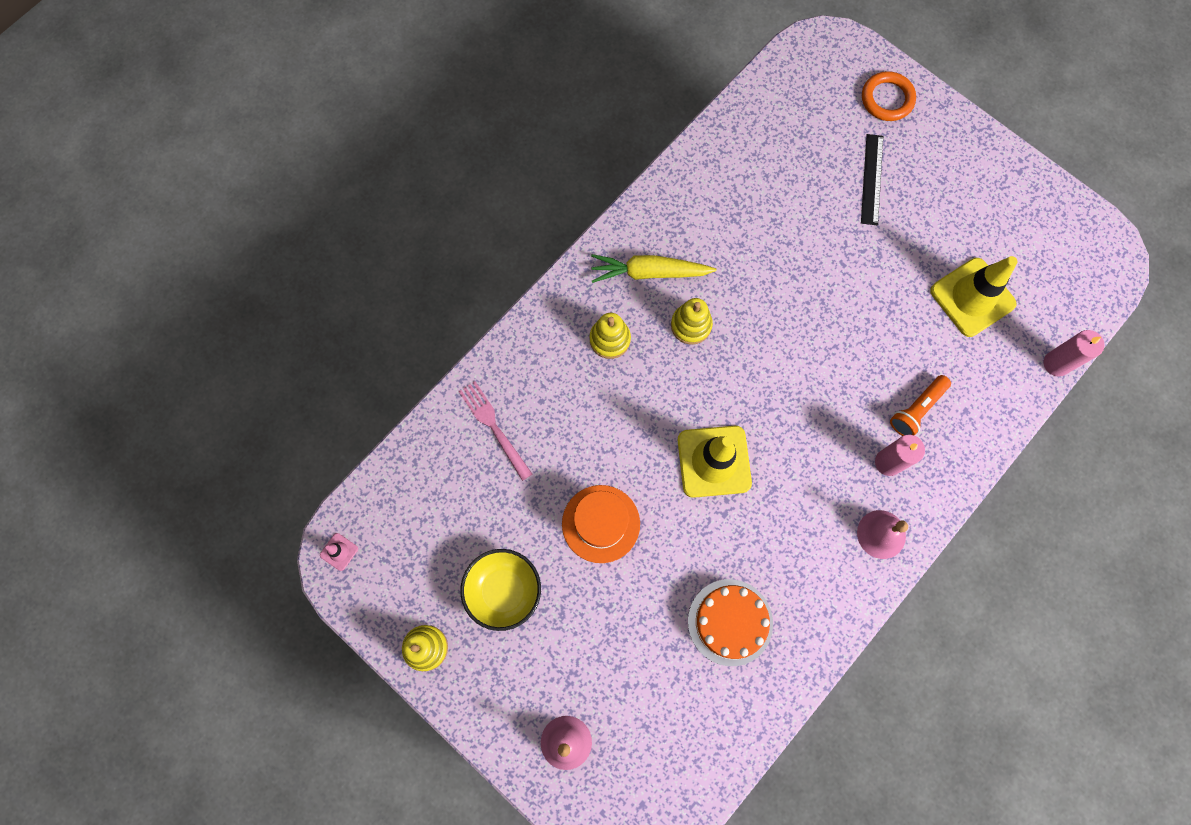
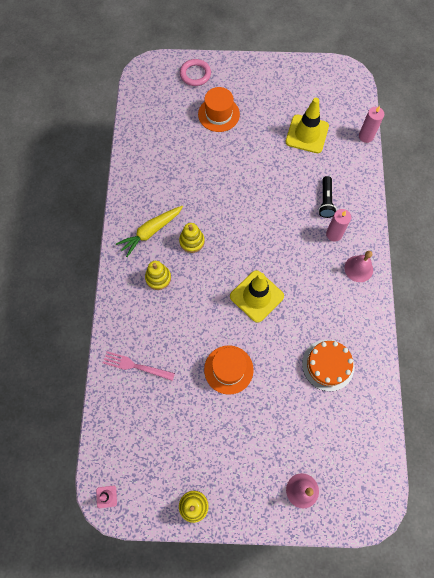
camera: 40 degrees left, 5 degrees down
(503, 591) = (209, 443): yellow bowl -> none
(871, 179) = (218, 114): black ruler -> orange hat
(887, 99) = (195, 74): orange ring -> pink ring
(916, 409) = (326, 201): orange flashlight -> black flashlight

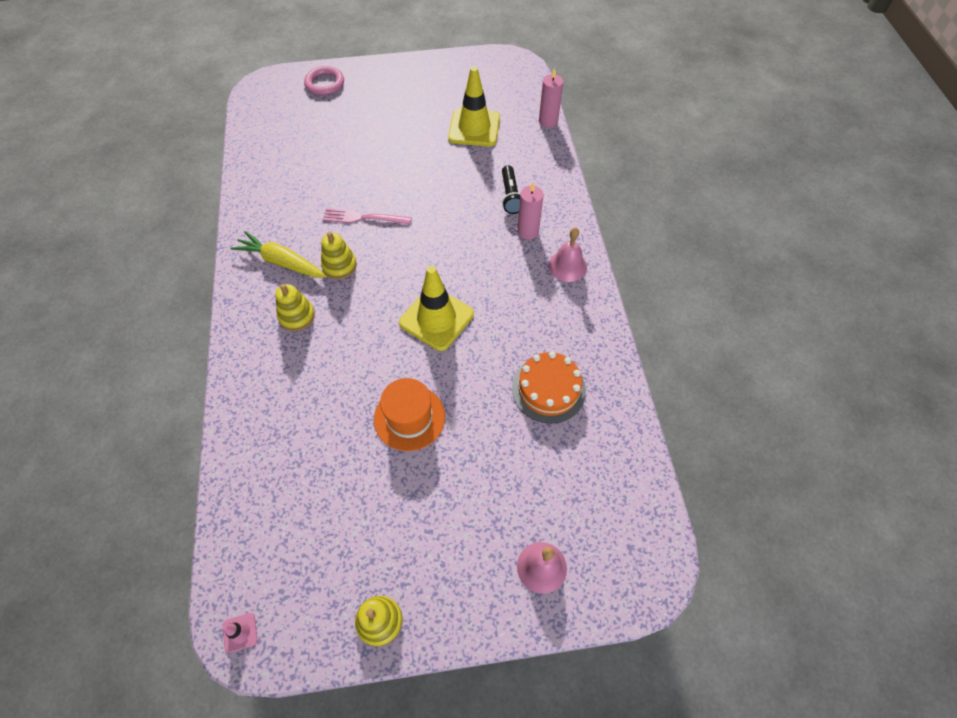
camera: 10 degrees left, 10 degrees down
(135, 366) = (272, 435): pink fork -> pink fork (363, 218)
(151, 232) = (282, 262): yellow carrot -> yellow carrot turned 75 degrees clockwise
(218, 114) = (359, 121): orange hat -> none

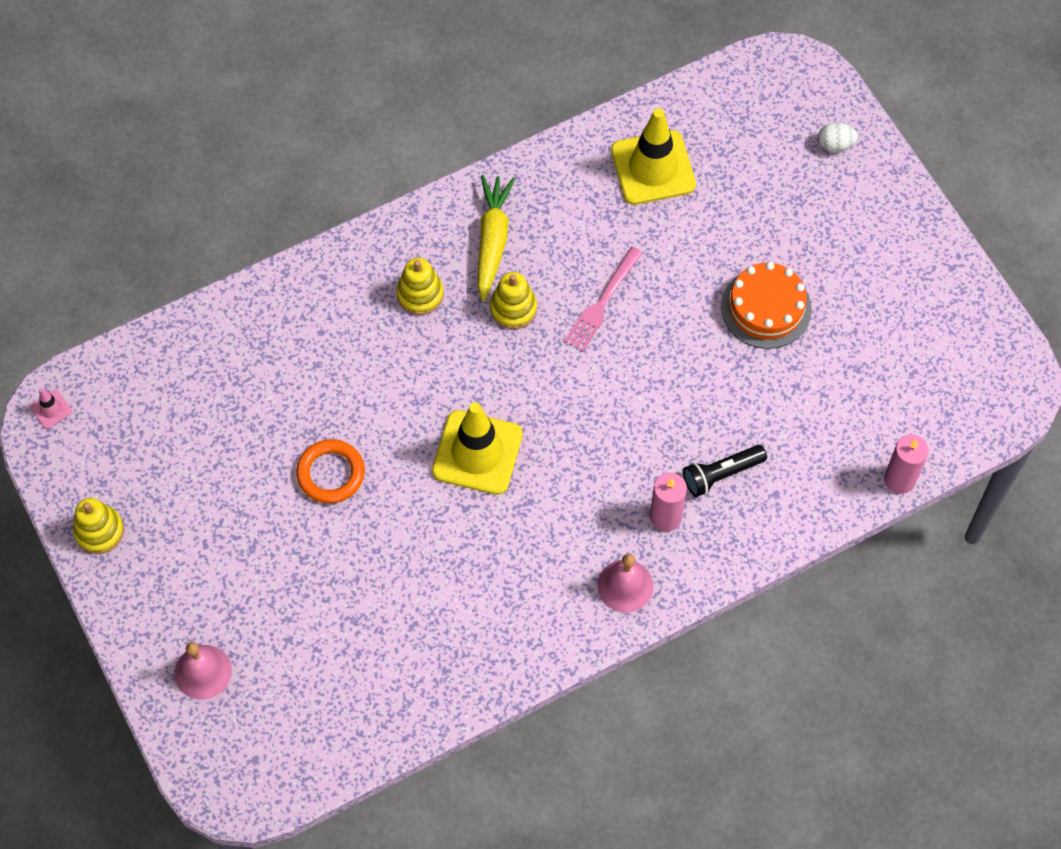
camera: 70 degrees right, 5 degrees up
(325, 84) = (835, 145): pink ring -> white egg
(363, 218) = (602, 303): pink fork -> pink fork turned 135 degrees counterclockwise
(409, 417) = (331, 473): orange hat -> orange ring
(474, 128) = (836, 380): yellow traffic cone -> yellow traffic cone (653, 168)
(548, 389) = (424, 616): orange cake -> orange cake (766, 308)

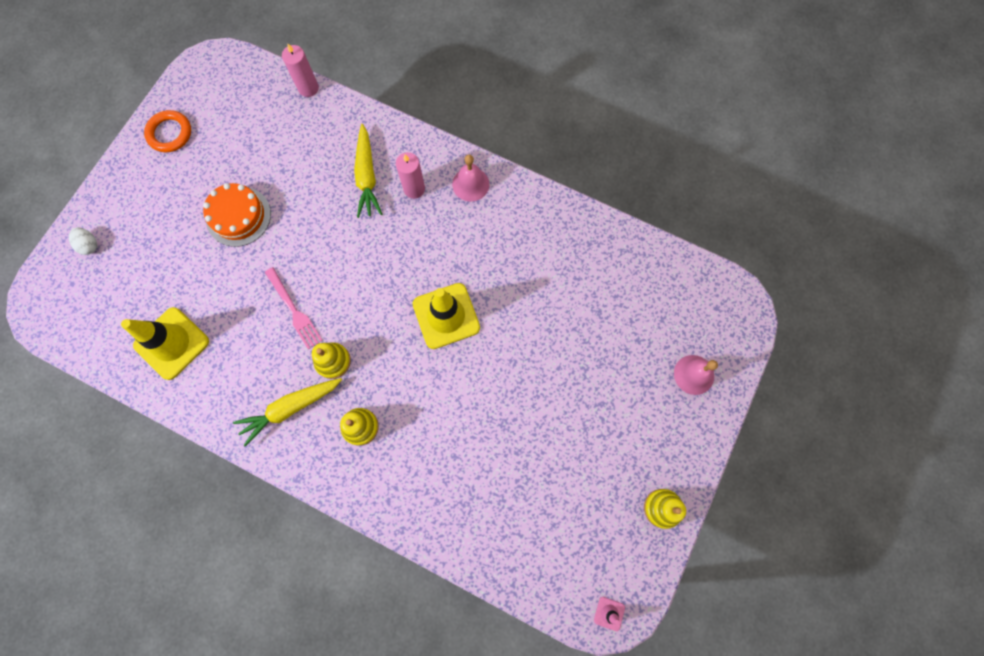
camera: 125 degrees left, 10 degrees up
(331, 473) = (521, 392): orange ring -> orange ring (170, 133)
(602, 303) = (294, 310): pink fork -> pink fork turned 60 degrees clockwise
(721, 474) = (367, 176): black flashlight -> yellow carrot

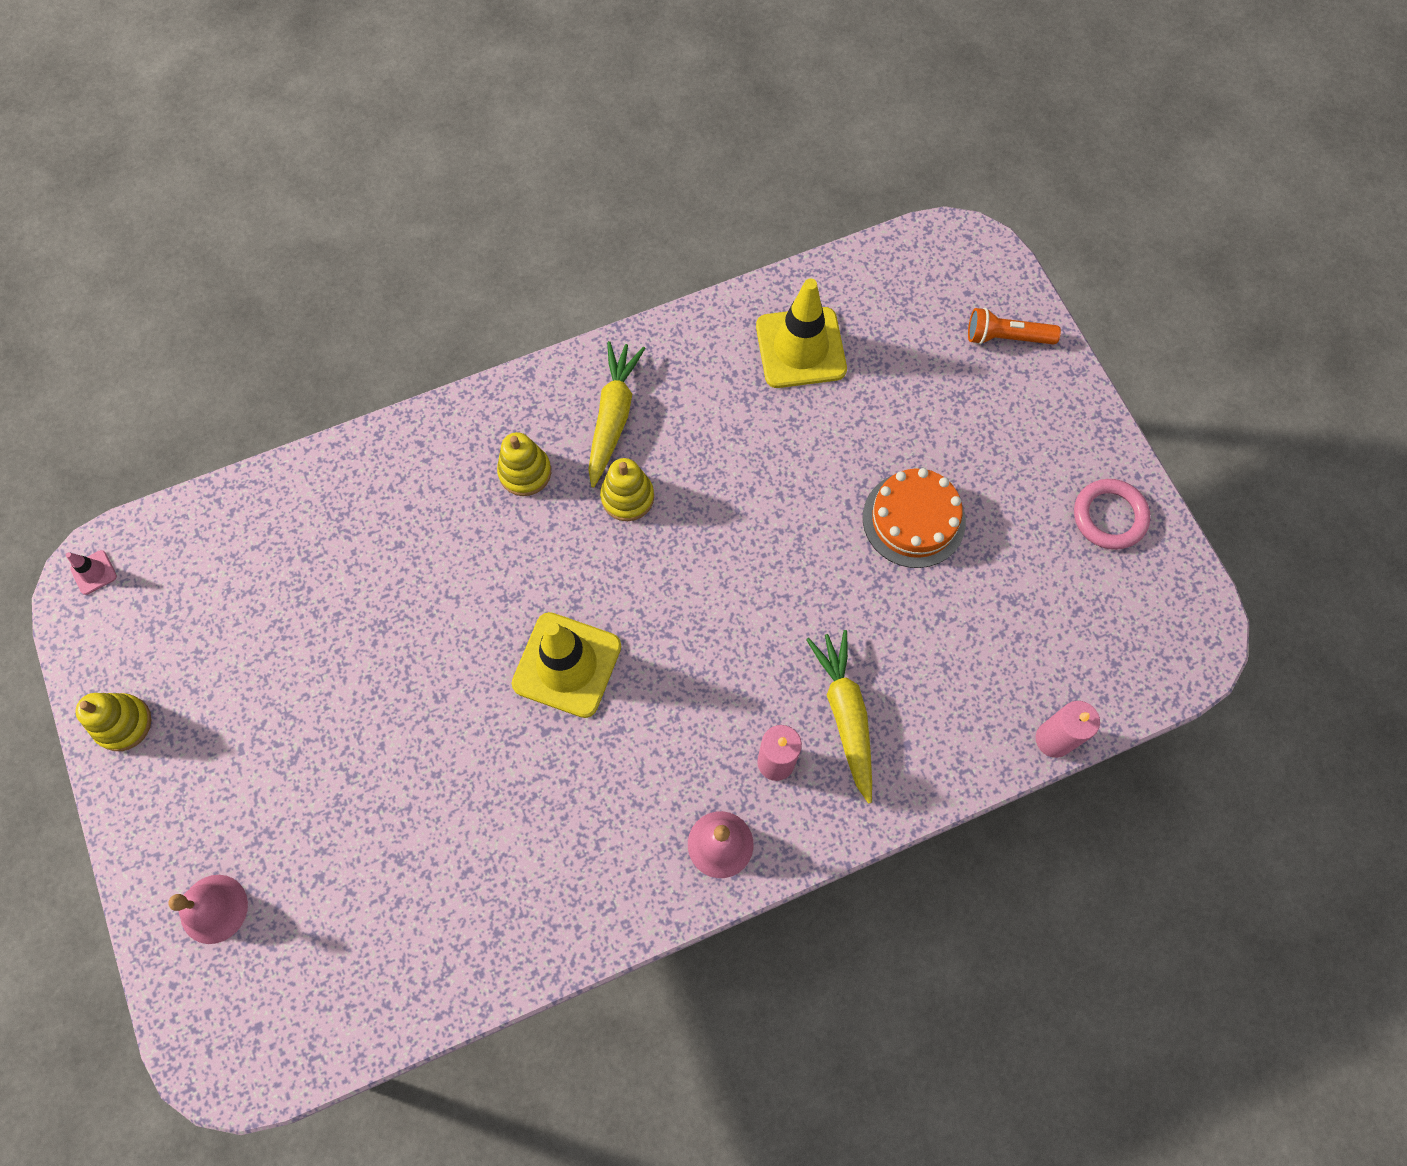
camera: 130 degrees right, 5 degrees down
(89, 245) = (1006, 337): white egg -> orange flashlight
(170, 133) = (1109, 516): orange ring -> pink ring
(294, 310) = (728, 498): pink fork -> none
(367, 176) = (845, 715): yellow carrot -> yellow carrot turned 45 degrees clockwise

